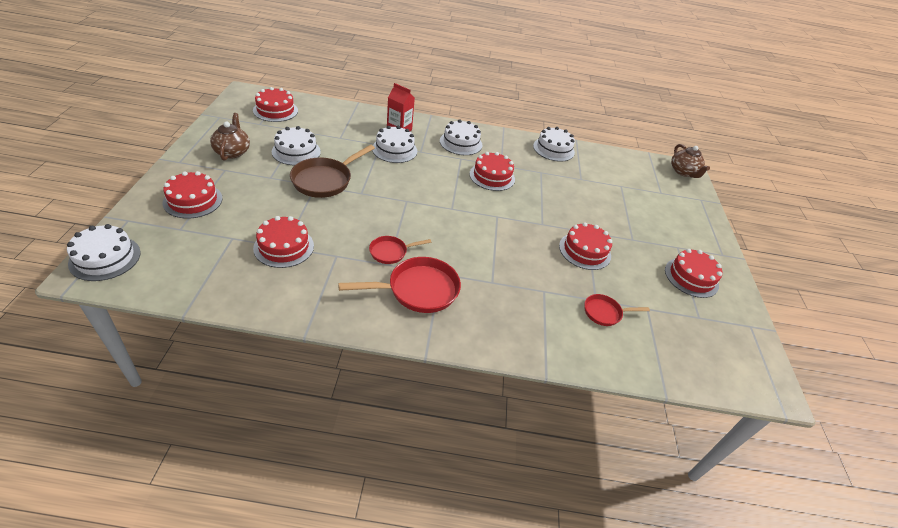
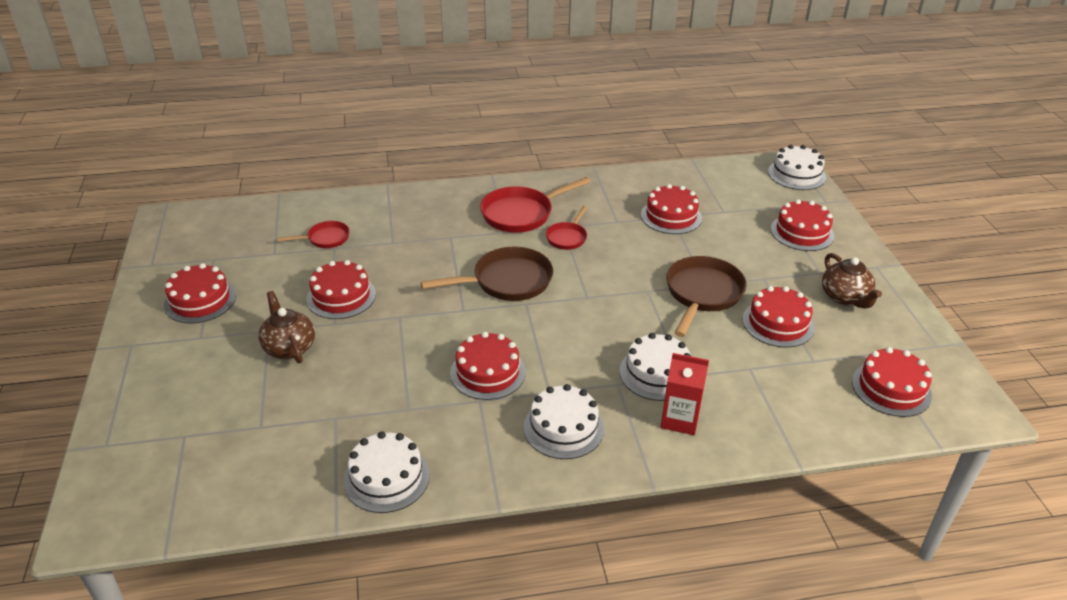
camera: 170 degrees right, 5 degrees down
(296, 151) = (778, 323): white cake -> red cake
(390, 252) = (567, 237): red pan -> red pan turned 150 degrees clockwise
(458, 228) = (507, 281): none -> brown pan
(683, 172) = (105, 512): brown teapot -> brown teapot (289, 347)

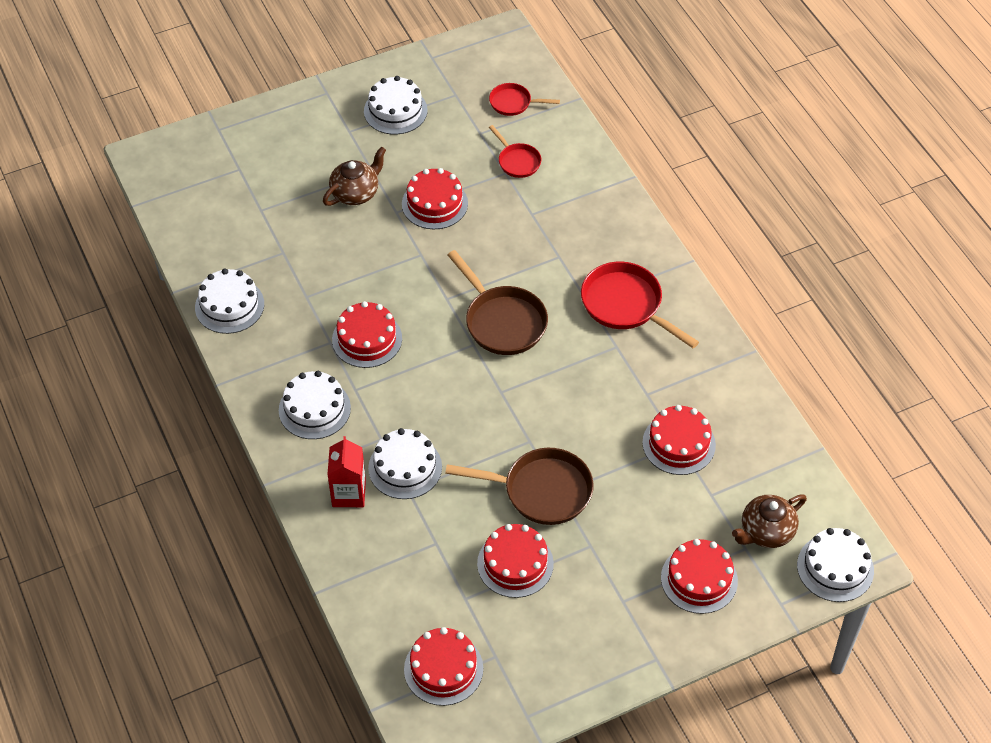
camera: 75 degrees right, 15 degrees up
(200, 300) = (395, 111): red cake -> white cake
(567, 237) = (597, 355): red pan -> red pan (513, 103)
(845, 297) = (583, 626): brown teapot -> brown teapot (766, 532)

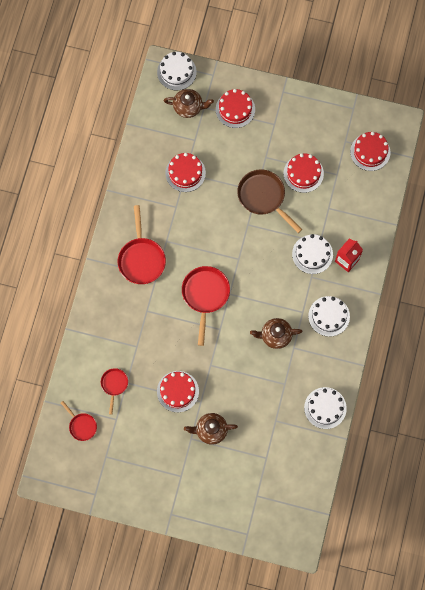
camera: 140 degrees left, 20 degrees up
(367, 339) = (275, 336): red cake -> brown teapot
(395, 111) = (146, 471): white cake -> none
(502, 321) = (205, 295): brown pan -> red pan

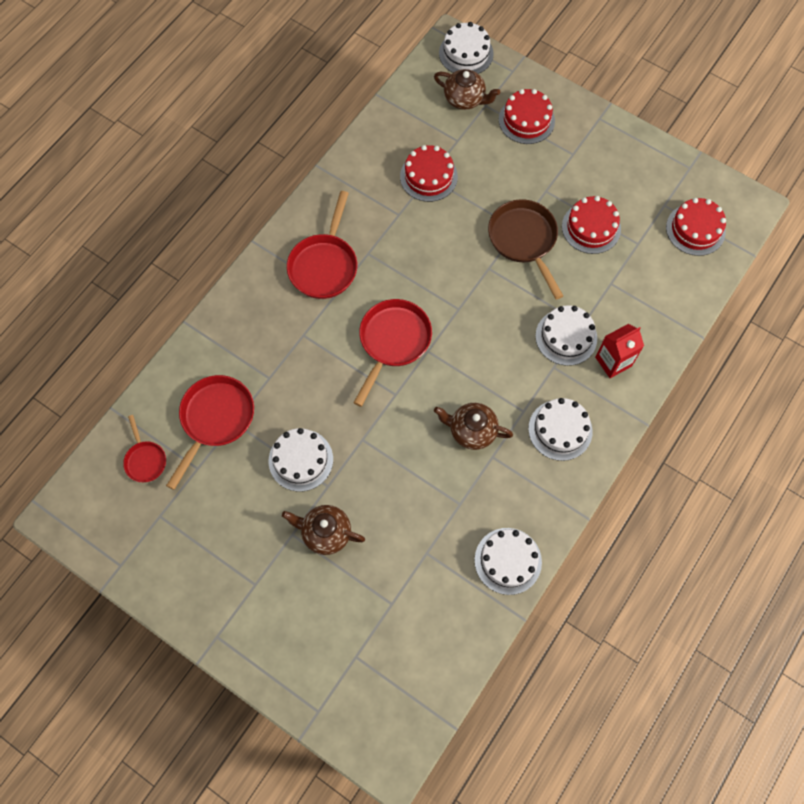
camera: 20 degrees right, 5 degrees down
(114, 385) = (215, 419): red pan -> red pan, size x1.78
(177, 391) = (301, 460): red cake -> white cake

